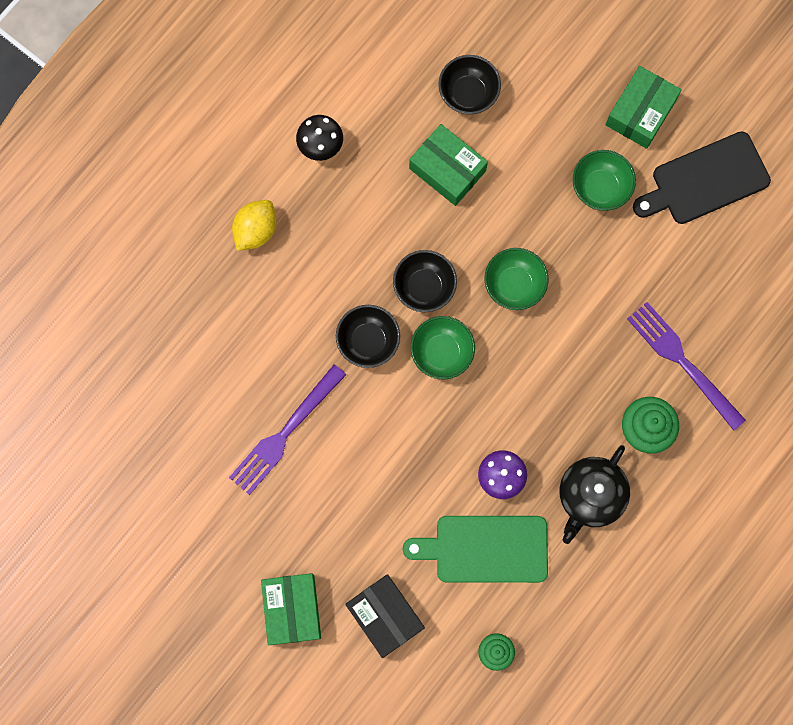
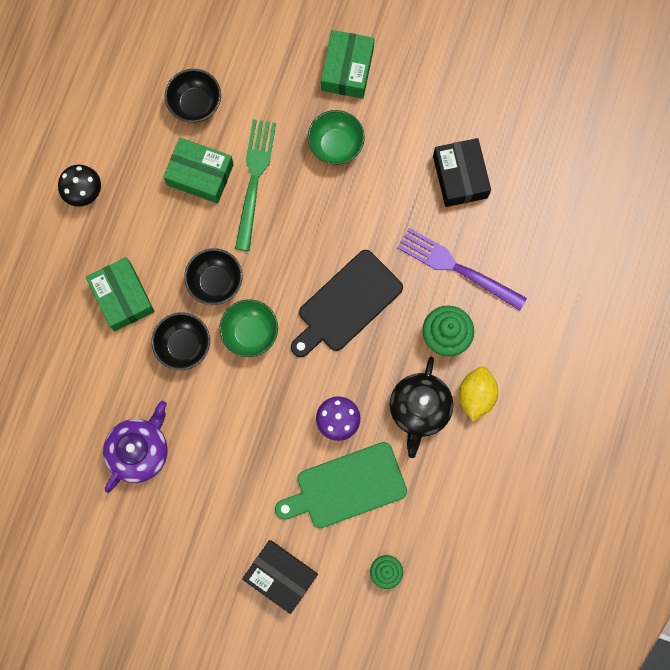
camera: 20 degrees left, 0 degrees up
(256, 230) = (53, 284): yellow lemon -> yellow lemon (476, 395)
(285, 433) = (139, 450): purple fork -> purple teapot
(292, 609) = (199, 600): green box -> green box (122, 297)
(502, 193) = (254, 179): none -> green fork
(514, 285) = (291, 253): green bowl -> none
(705, 180) = (422, 108): black cutting board -> black cutting board (346, 304)
(720, 267) = (460, 177): none -> black box

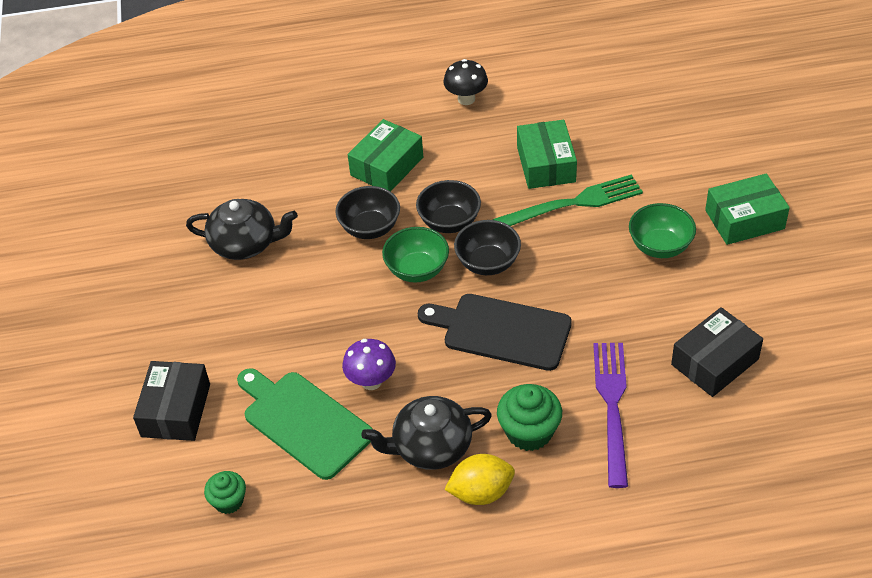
camera: 65 degrees right, 30 degrees down
(139, 450) = (245, 243): purple teapot -> black teapot
(195, 104) = (611, 131): black bowl -> black bowl (488, 263)

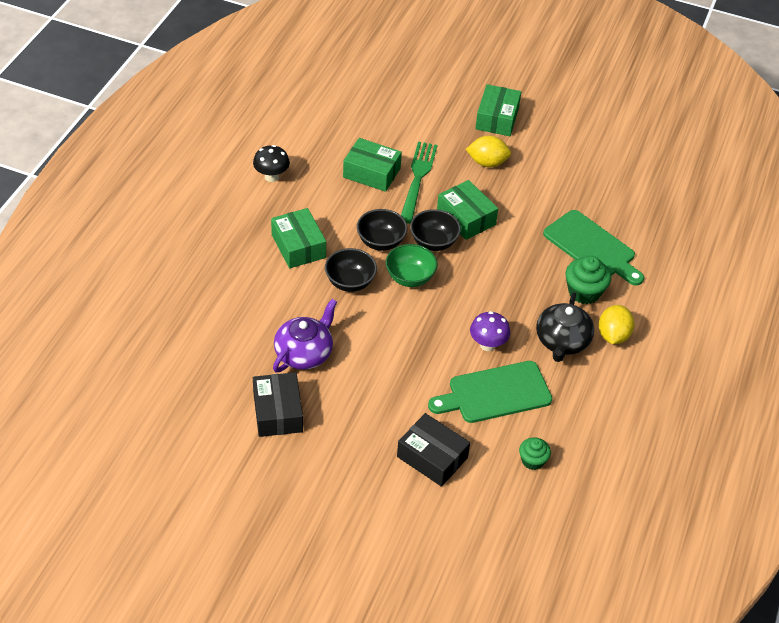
camera: 65 degrees left, 0 degrees up
(245, 243) = (304, 353): black teapot -> purple teapot
(501, 331) = (496, 264): black cutting board -> none
(551, 271) = (466, 218): none -> green box
(612, 406) = (592, 247): purple fork -> green cutting board
(660, 246) = (487, 163): green bowl -> yellow lemon
(715, 362) = (593, 189): black box -> black box (278, 412)

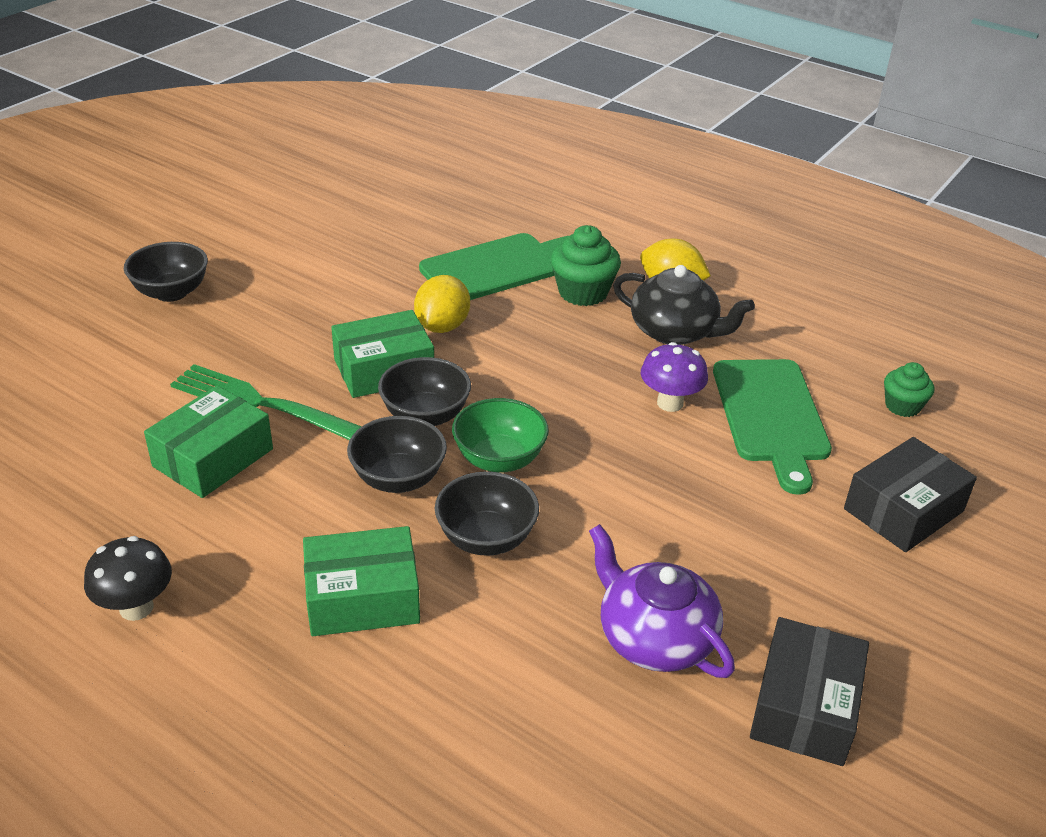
camera: 75 degrees left, 10 degrees down
(278, 412) = (804, 707): black box -> black box turned 75 degrees counterclockwise
(487, 163) = (268, 323): yellow lemon -> yellow lemon (442, 326)
(497, 118) = (171, 292): green box -> black bowl

